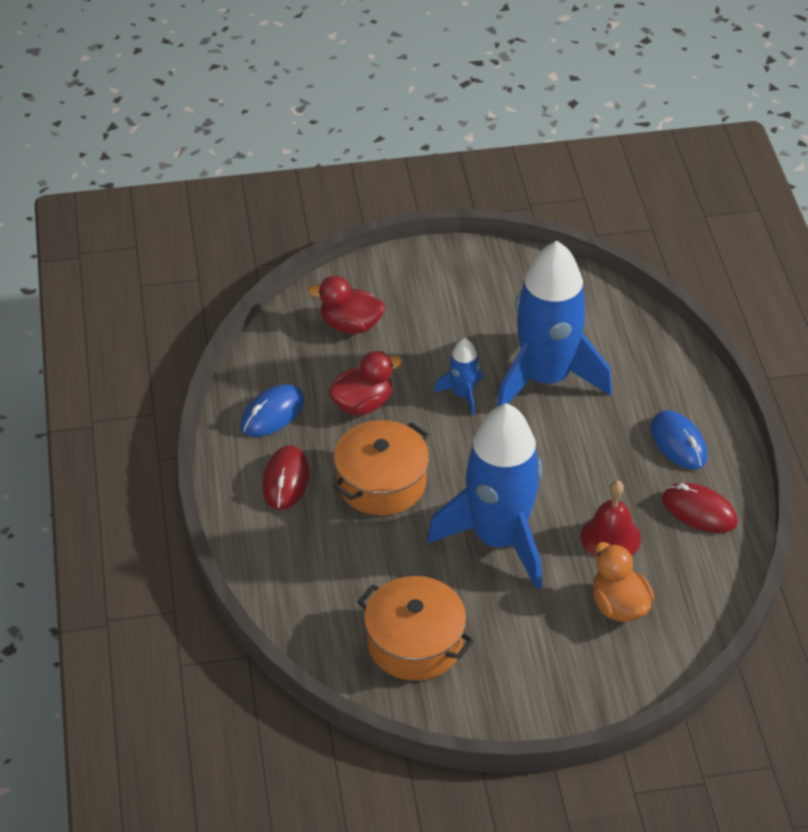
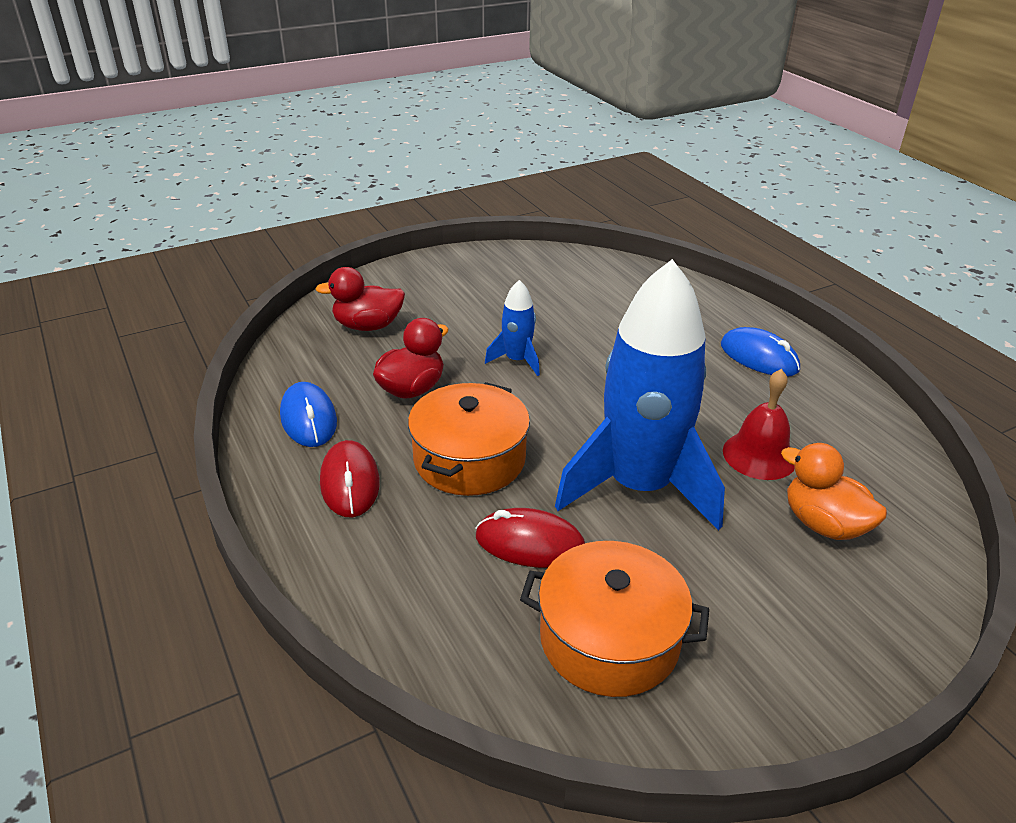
camera: 20 degrees left, 10 degrees down
(272, 414) = (309, 419): blue mouse -> blue mouse turned 45 degrees counterclockwise
(546, 378) = (593, 331): blue rocket -> none
(699, 511) = (827, 410): red mouse -> red mouse (530, 543)

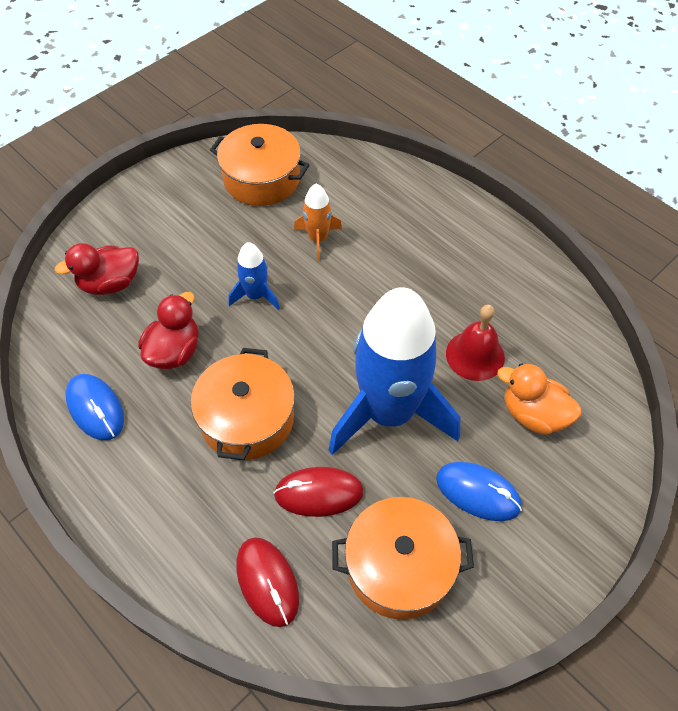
camera: 15 degrees left, 20 degrees up
(350, 483) = (156, 469): red mouse -> red mouse (267, 582)
(555, 275) = (261, 179): none -> orange pot
(600, 328) = (318, 239): none -> orange rocket
(759, 357) = (456, 244): blue mouse -> blue mouse (478, 492)

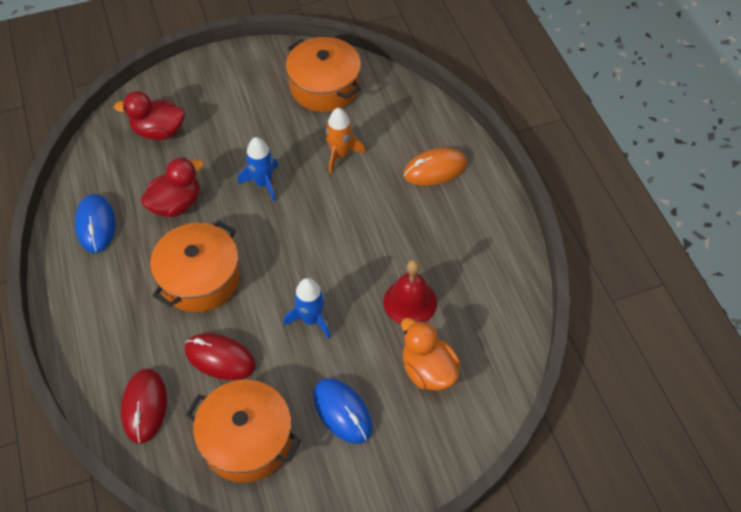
camera: 25 degrees right, 0 degrees up
(389, 412) = (311, 319): blue rocket -> blue rocket, size x0.43
(419, 220) = (435, 169): none -> orange mouse

